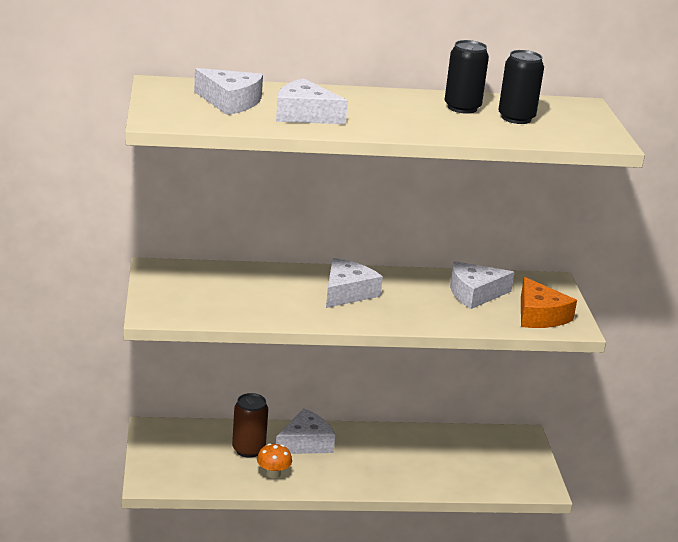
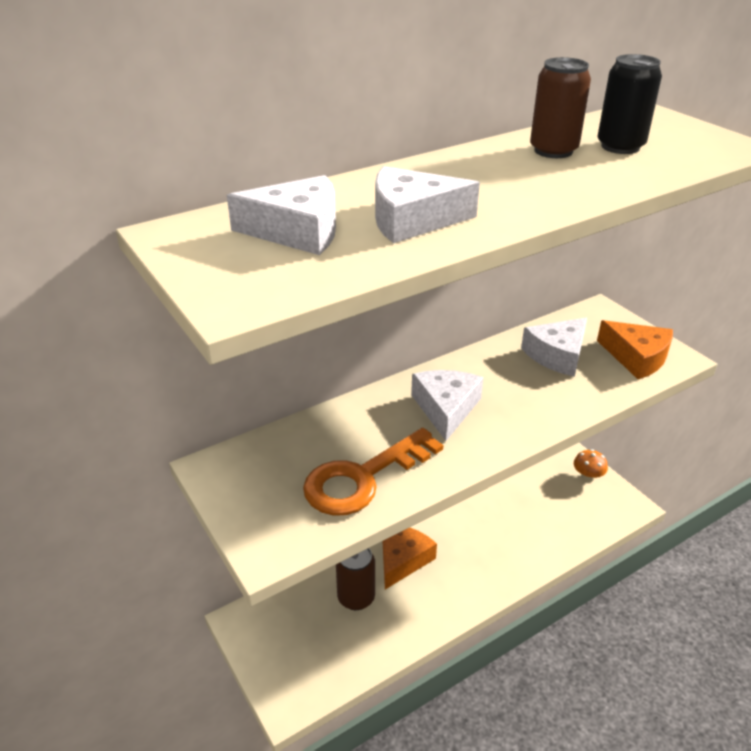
camera: 25 degrees left, 10 degrees up
(247, 305) = (363, 478): none -> orange key
(273, 474) = (402, 618): orange mushroom -> orange mushroom (587, 477)
(305, 443) = (402, 559): white cheese -> orange cheese
(462, 108) = (553, 151): black can -> brown can

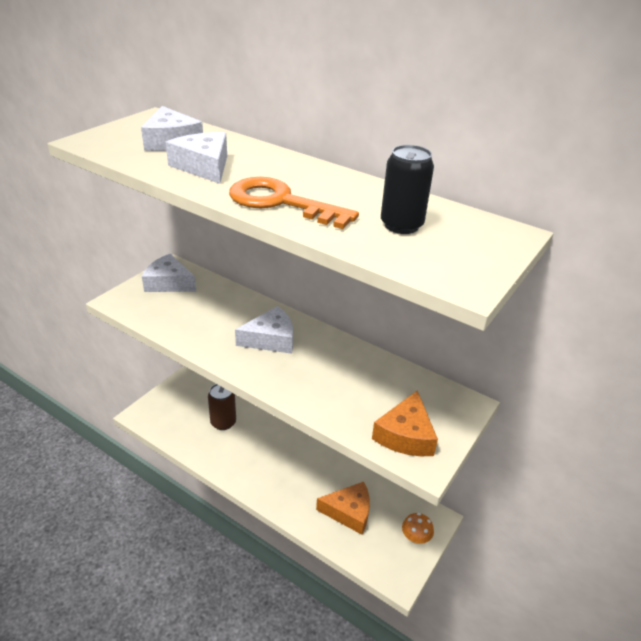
camera: 65 degrees right, 0 degrees up
(363, 478) = (185, 319): orange key -> orange key (281, 202)
(402, 559) = (264, 436): orange cheese -> orange cheese (349, 512)
(553, 151) = (364, 199): brown can -> none
(557, 355) = (375, 385): white cheese -> white cheese (169, 283)

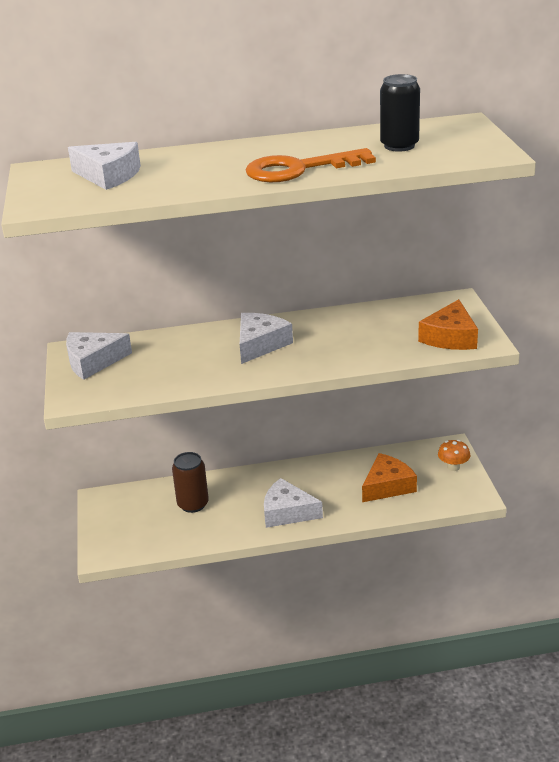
camera: 40 degrees left, 5 degrees down
(204, 166) = (185, 177): white cheese -> white cheese (287, 512)
(405, 435) = (450, 337): orange cheese -> orange cheese turned 45 degrees clockwise

